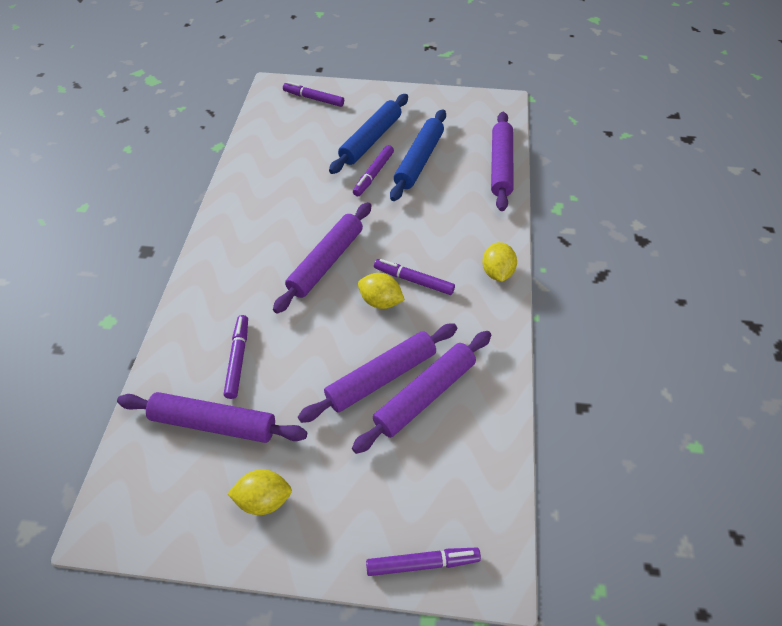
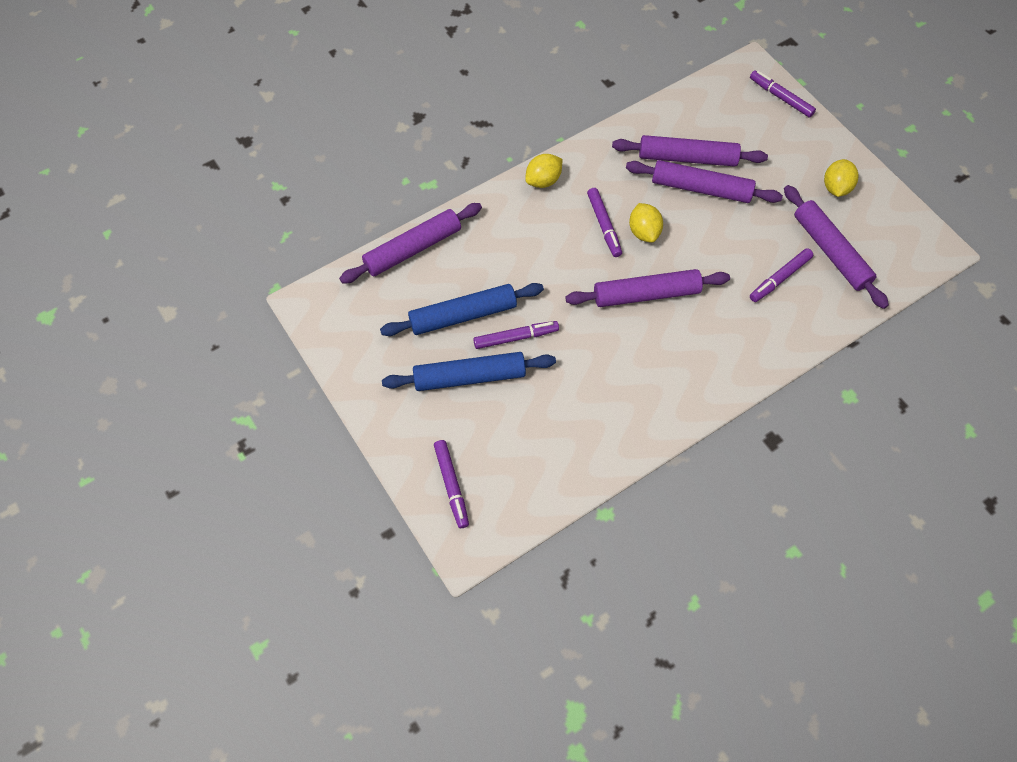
camera: 130 degrees left, 10 degrees up
(264, 499) = (836, 188): yellow lemon -> yellow lemon turned 60 degrees clockwise

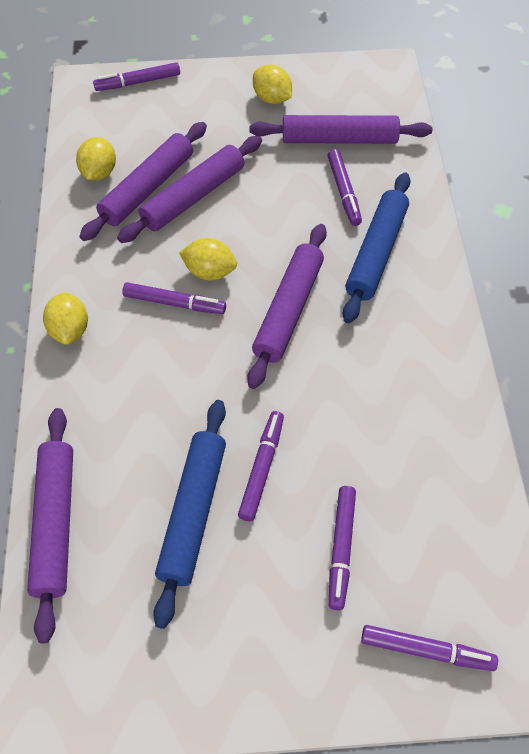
camera: 60 degrees left, 5 degrees down
(470, 377) = (285, 549): blue rolling pin -> blue rolling pin (376, 253)
(489, 408) = (341, 549): none -> purple marker
(679, 123) = (99, 173): none -> yellow lemon

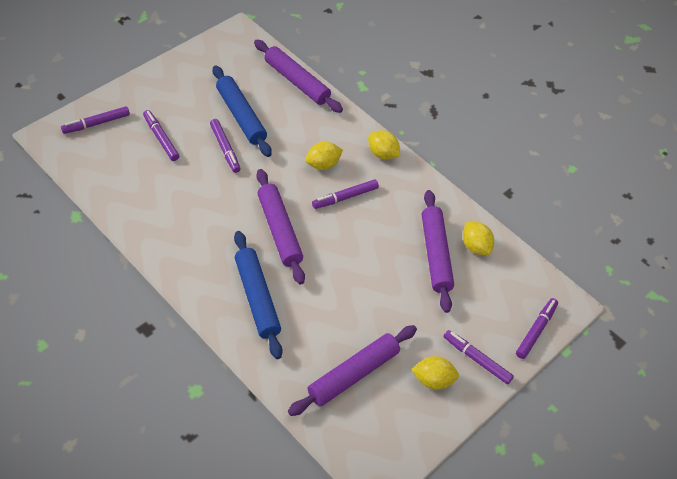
camera: 135 degrees right, 5 degrees down
(193, 197) = (403, 266): purple rolling pin -> none
(210, 272) = (344, 226): yellow lemon -> yellow lemon (323, 164)
(343, 192) = (314, 331): purple marker -> purple marker (476, 359)

